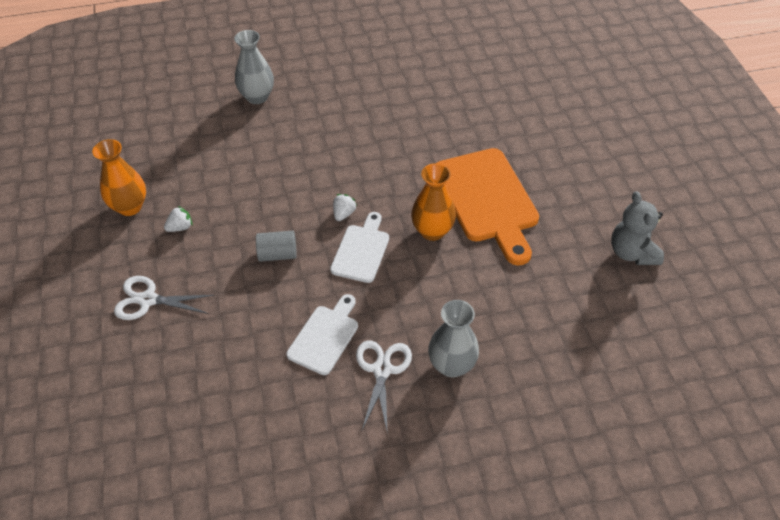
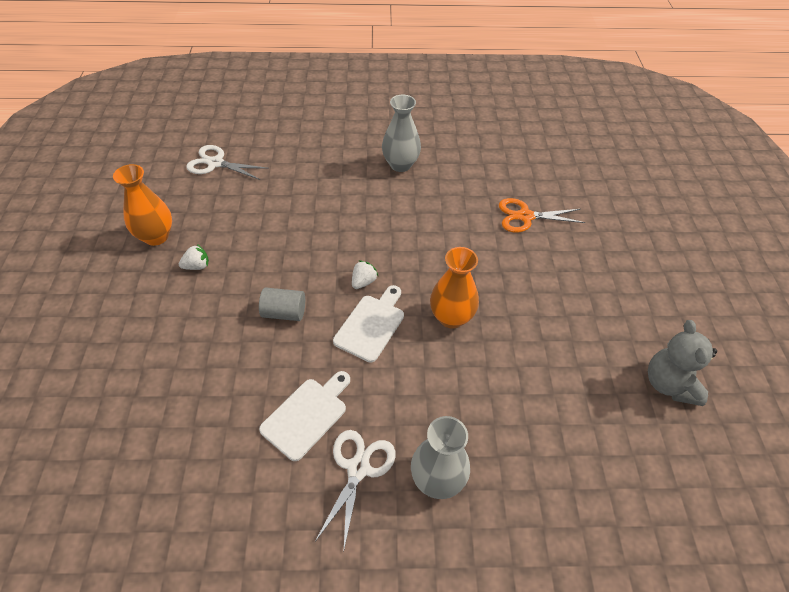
camera: 10 degrees right, 0 degrees up
(148, 300) = (139, 336): white scissors -> white scissors (215, 163)
(257, 97) = (311, 150): grey vase -> grey vase (400, 165)
(480, 127) = (525, 216): none -> orange scissors
(487, 199) = (517, 294): orange cutting board -> none

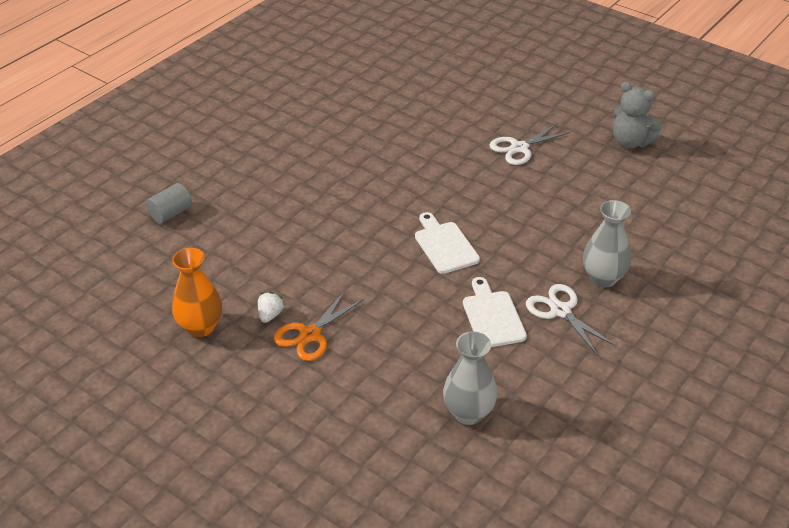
camera: 50 degrees left, 10 degrees down
(215, 163) = (146, 250): white scissors -> white scissors (519, 148)
(284, 313) = (382, 285): grey cylinder -> grey cylinder (171, 213)
(363, 282) = (398, 229): white strawberry -> none
(400, 165) = (292, 146): grey vase -> grey vase (468, 413)
(451, 317) = (481, 203): orange vase -> none
(525, 216) = (427, 116): orange scissors -> orange scissors (310, 335)

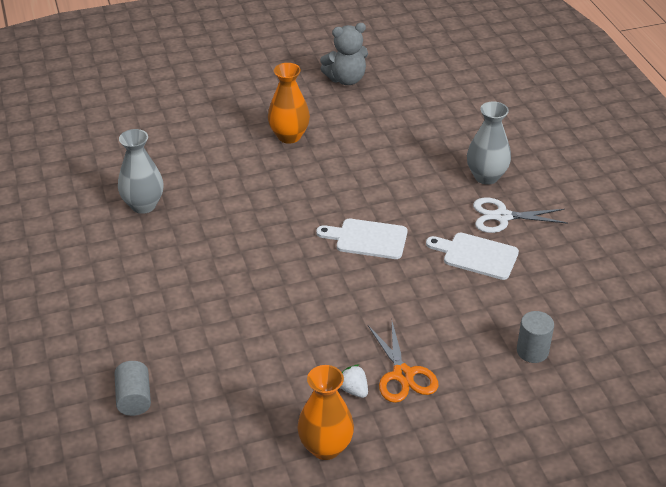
camera: 55 degrees left, 0 degrees up
(408, 401) = (532, 351): none -> grey cylinder
(468, 413) = (571, 323): grey vase -> grey vase (143, 205)
(519, 148) = (289, 136): white scissors -> orange vase

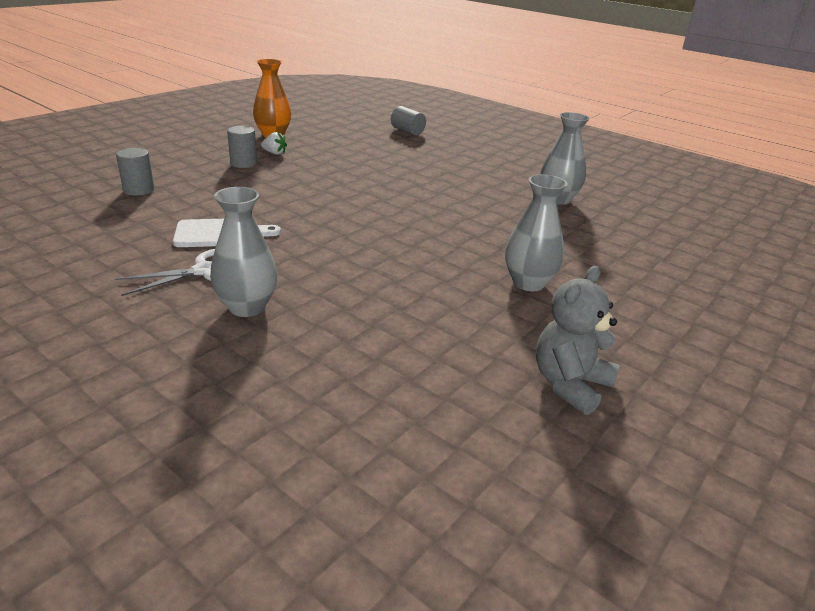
camera: 145 degrees right, 10 degrees down
(289, 136) = (528, 283): orange vase -> grey vase
(367, 239) = (341, 221): white cutting board -> none
(403, 375) = (243, 163): orange scissors -> grey cylinder

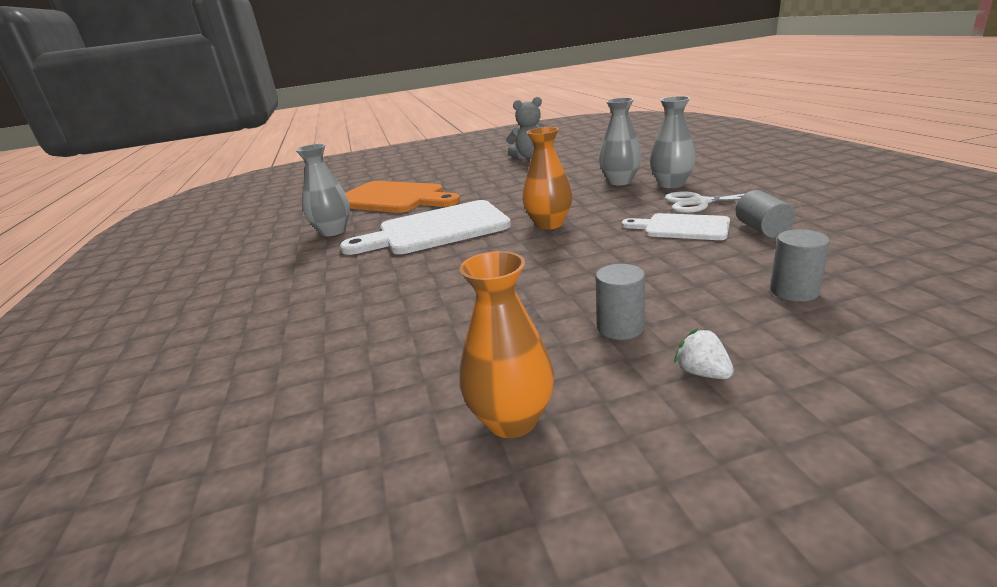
camera: 140 degrees left, 5 degrees down
(274, 153) = (552, 348): white strawberry -> white strawberry (702, 373)
(354, 226) = (549, 224): none -> orange vase
(407, 131) = (245, 380): grey cylinder -> grey cylinder (762, 229)
(459, 210) = (436, 229): none -> white cutting board
(528, 283) = (479, 185): grey vase -> grey vase (620, 181)
(598, 246) = (393, 198): none -> orange cutting board

